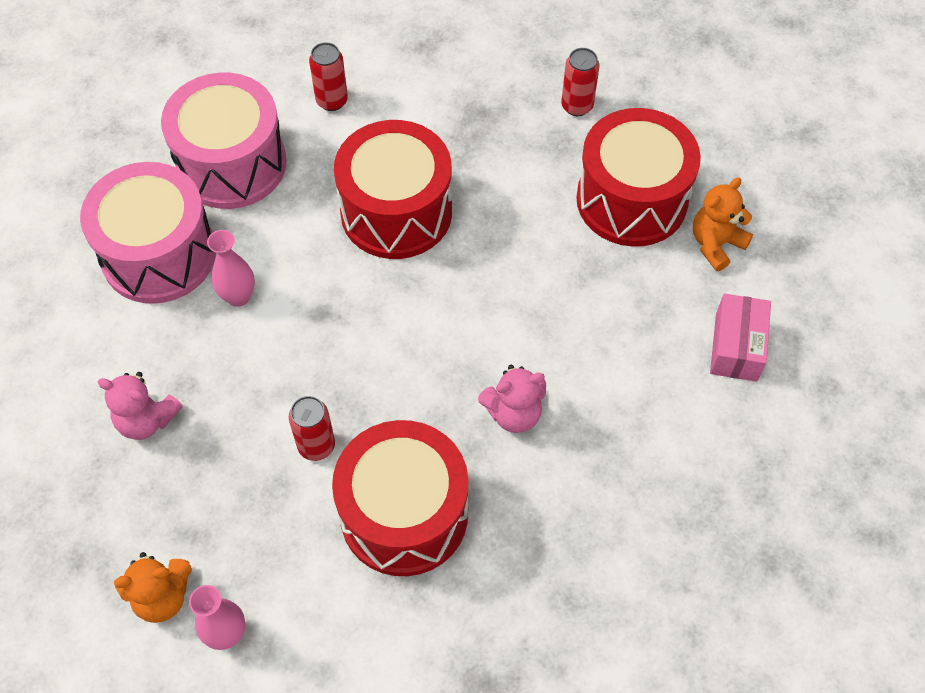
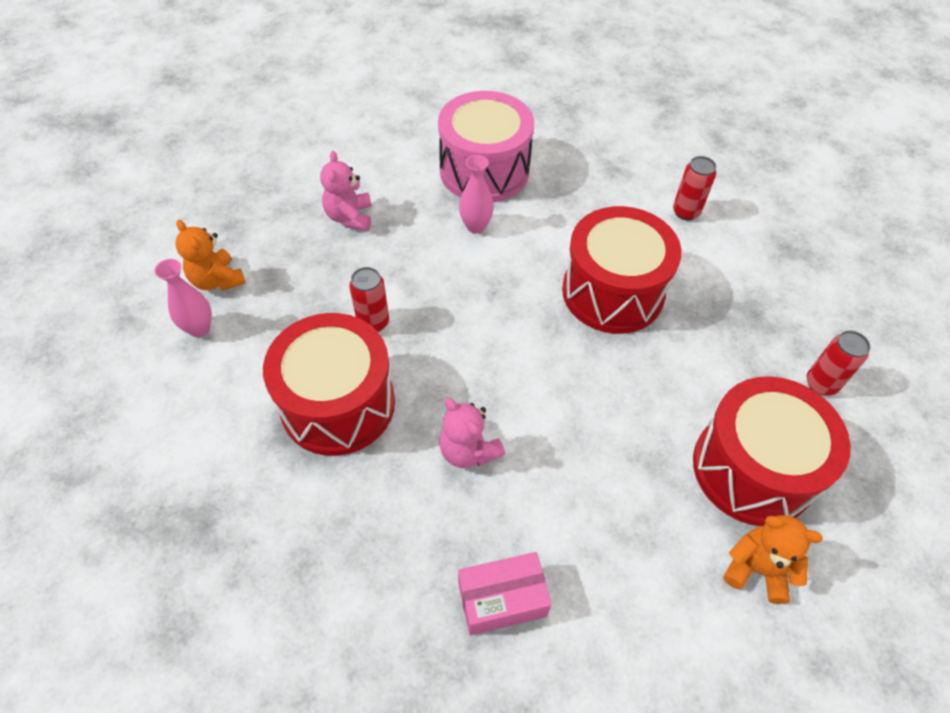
camera: 65 degrees right, 5 degrees down
(231, 164) = (585, 178): pink drum -> none
(736, 347) = (647, 633): pink box -> pink box (502, 599)

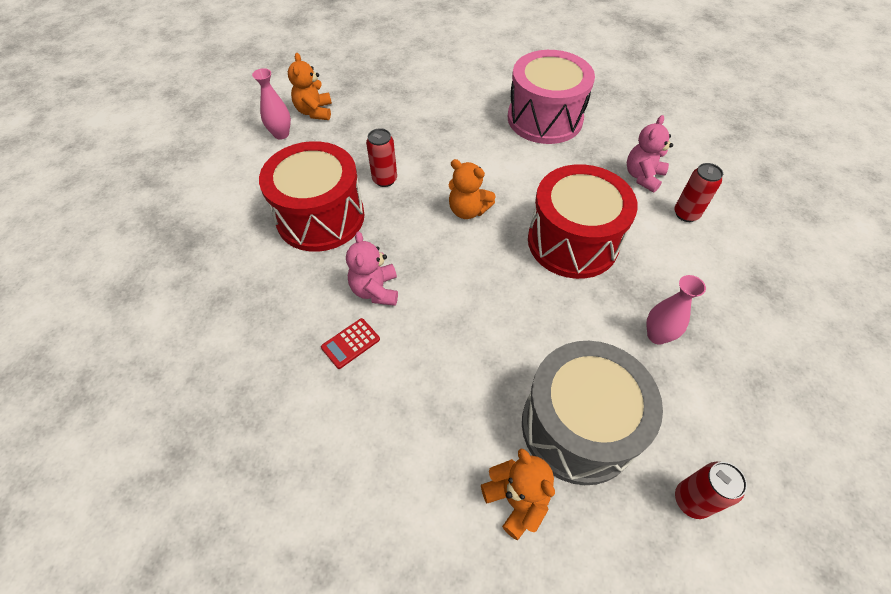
camera: 35 degrees right, 0 degrees up
(350, 217) = (425, 110): pink teddy bear -> pink teddy bear (642, 176)
(475, 226) = (506, 152): pink vase -> pink vase (657, 335)
(489, 311) = (468, 210): none -> orange teddy bear
(491, 522) = (350, 343): none -> red calculator
(502, 599) = (314, 396): pink box -> none
(752, 469) = (578, 427): red drum -> grey drum
(821, 384) = (699, 400): red can -> red can (691, 500)

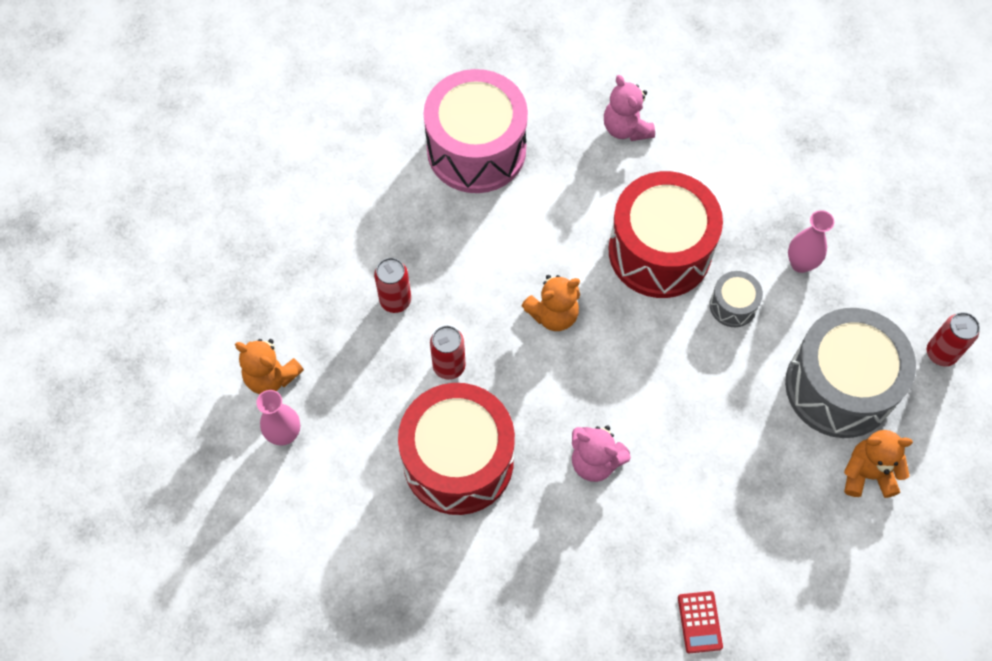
camera: 55 degrees left, 10 degrees up
(350, 343) = (642, 517): red calculator -> red calculator (699, 622)
(575, 309) = (733, 305): none -> grey drum
(686, 214) = (696, 132): red can -> red can (395, 300)

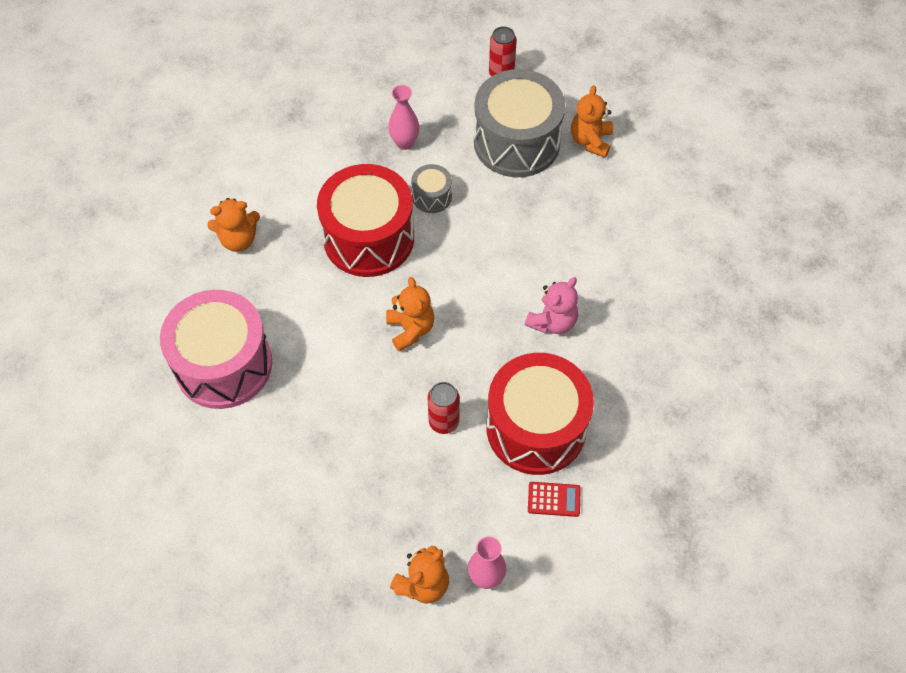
camera: 80 degrees left, 5 degrees down
(395, 300) = (367, 459): red can -> none
(626, 128) = (238, 239): pink teddy bear -> orange teddy bear
(699, 622) = (695, 274): red calculator -> red calculator (554, 499)

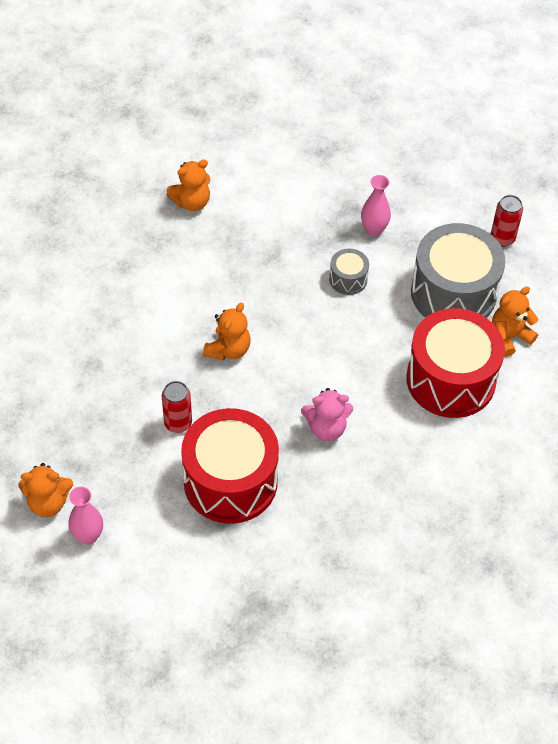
camera: 45 degrees right, 5 degrees down
(223, 364) = (92, 269): pink drum -> none
(238, 239) = (191, 202): orange teddy bear -> orange teddy bear turned 60 degrees counterclockwise
(369, 238) = (273, 270): red drum -> red drum (451, 379)
(554, 499) = (186, 533): red calculator -> none

